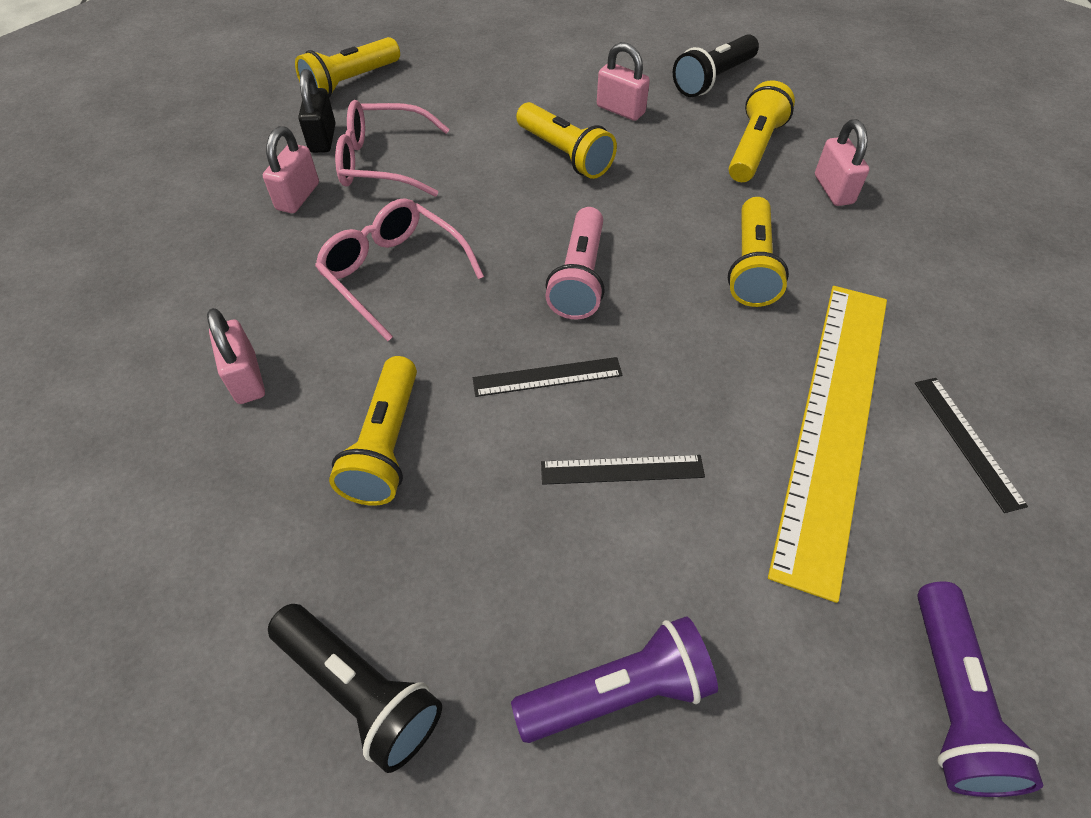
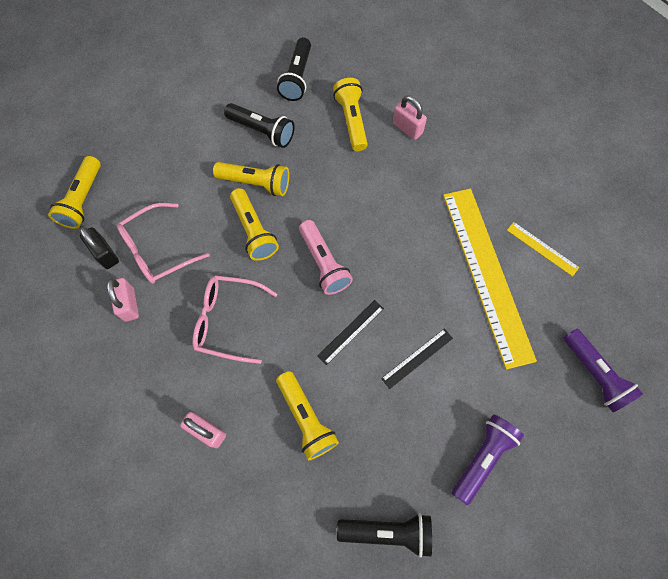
camera: 35 degrees left, 15 degrees up
(620, 110) = (262, 131): pink padlock -> black flashlight
(751, 266) = (399, 204): yellow flashlight -> yellow flashlight (254, 231)
(967, 441) = (542, 248): black ruler -> yellow ruler

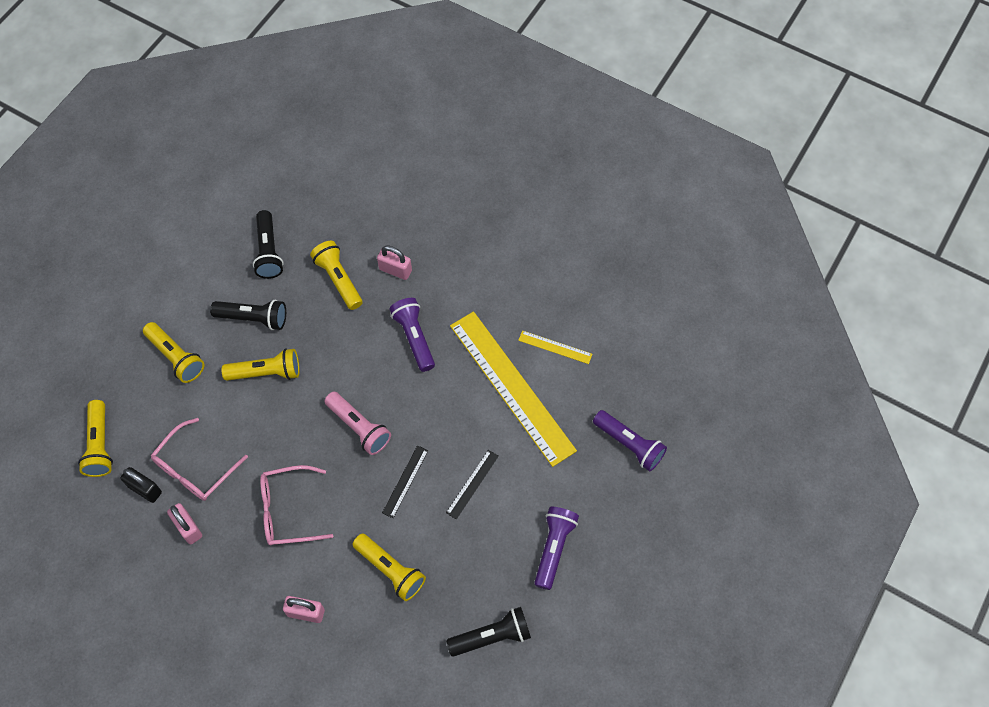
camera: 20 degrees left, 5 degrees down
(254, 231) = (282, 419): yellow flashlight -> yellow flashlight (176, 357)
(405, 195) = (414, 338): none -> purple flashlight

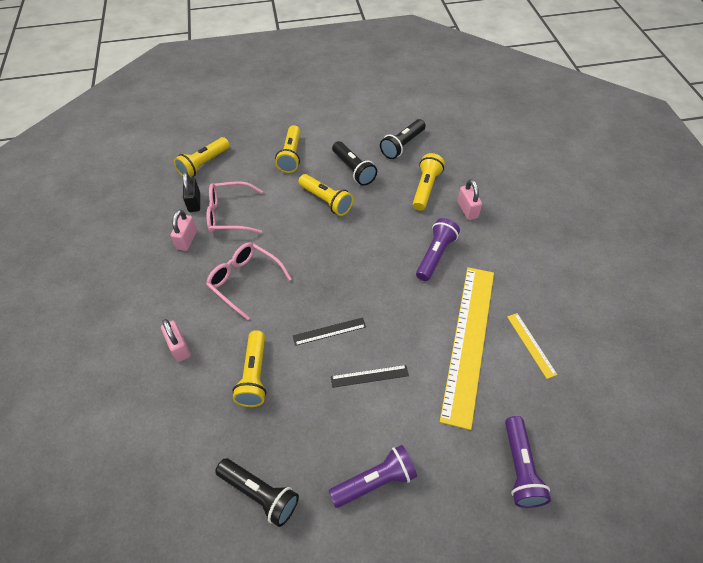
camera: 50 degrees right, 10 degrees down
(359, 427) = (340, 274): pink flashlight -> none

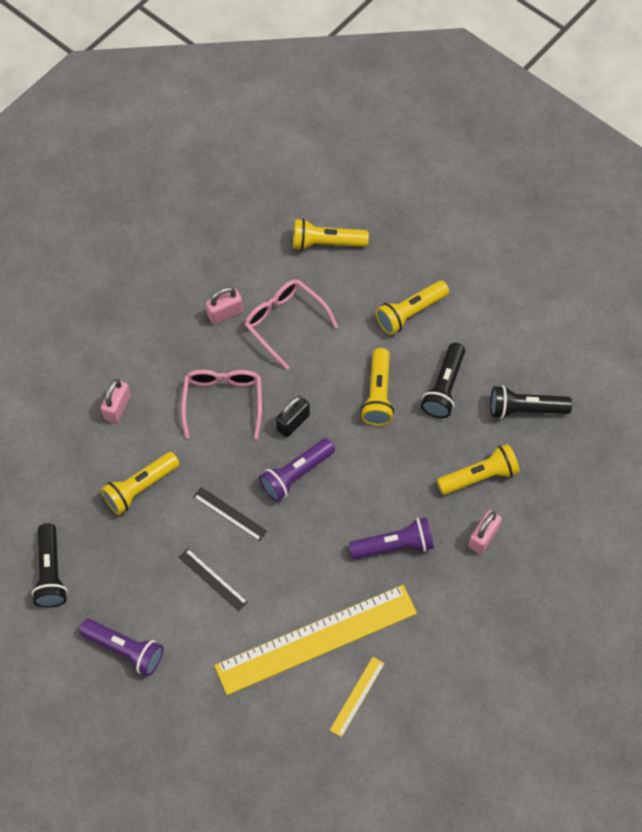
camera: 50 degrees right, 10 degrees up
(194, 202) = (272, 279): black padlock -> black padlock (293, 422)
(520, 468) = (223, 755): purple flashlight -> purple flashlight (296, 474)

